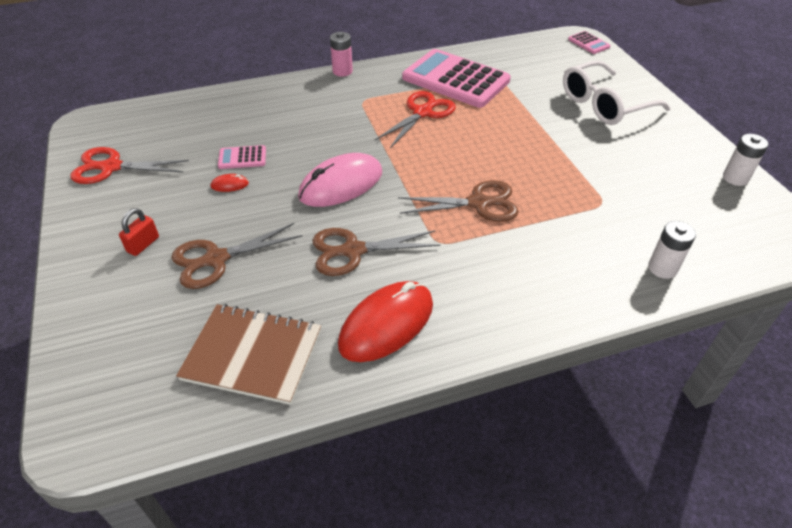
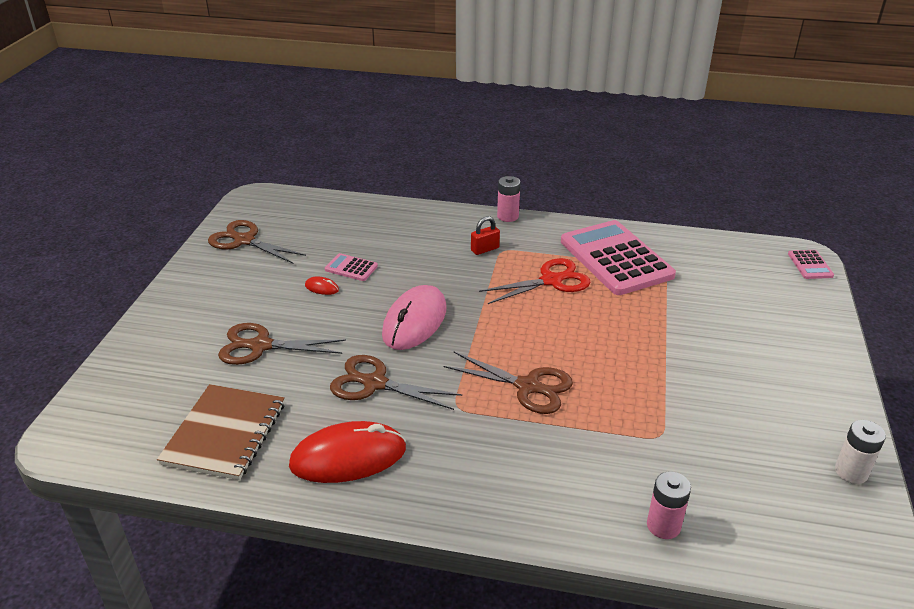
camera: 30 degrees right, 10 degrees down
(111, 167) = (244, 240): red scissors -> brown scissors
(143, 244) = (218, 312): red padlock -> red padlock (485, 249)
(252, 355) = (225, 433): brown notebook -> brown notebook turned 60 degrees clockwise
(341, 184) = (414, 321): pink mouse -> pink mouse turned 60 degrees counterclockwise
(605, 104) = (765, 337): white glasses -> none
(662, 268) = (663, 526): white battery -> pink battery

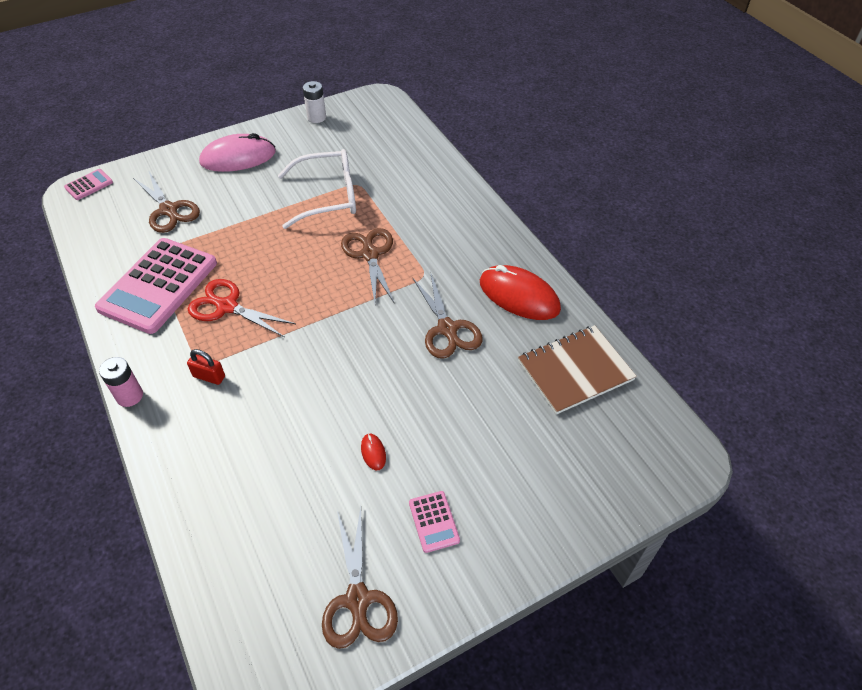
camera: 130 degrees left, 15 degrees up
(261, 346) = (483, 429): brown scissors -> brown scissors (168, 210)
(351, 268) = (323, 455): pink calculator -> pink calculator (434, 521)
(414, 321) = (358, 354): pink mouse -> pink mouse (238, 157)
(655, 401) = (327, 197): none -> white glasses
(663, 526) = (423, 159): pink battery -> none

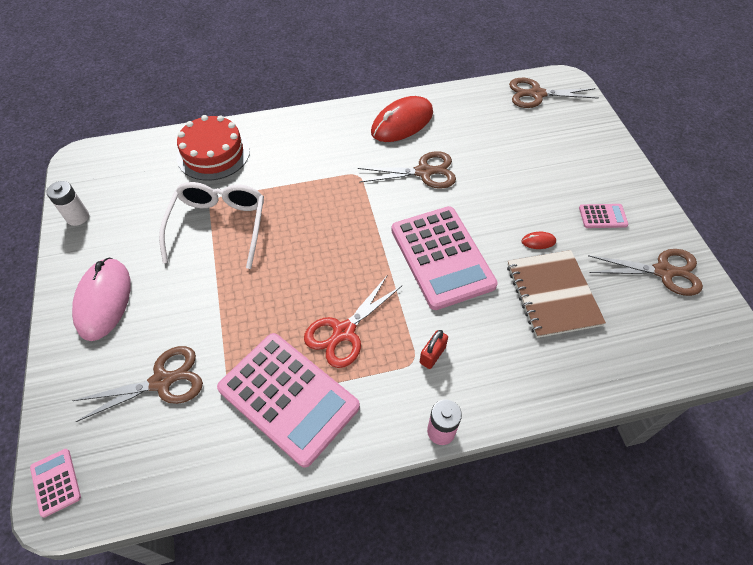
camera: 75 degrees left, 5 degrees up
(329, 365) = (442, 257): none -> pink calculator
(370, 254) = (316, 207): brown scissors -> brown scissors (537, 94)
(415, 169) = (213, 153): none -> red cake
(575, 370) = (484, 112): brown notebook -> brown notebook (552, 294)

